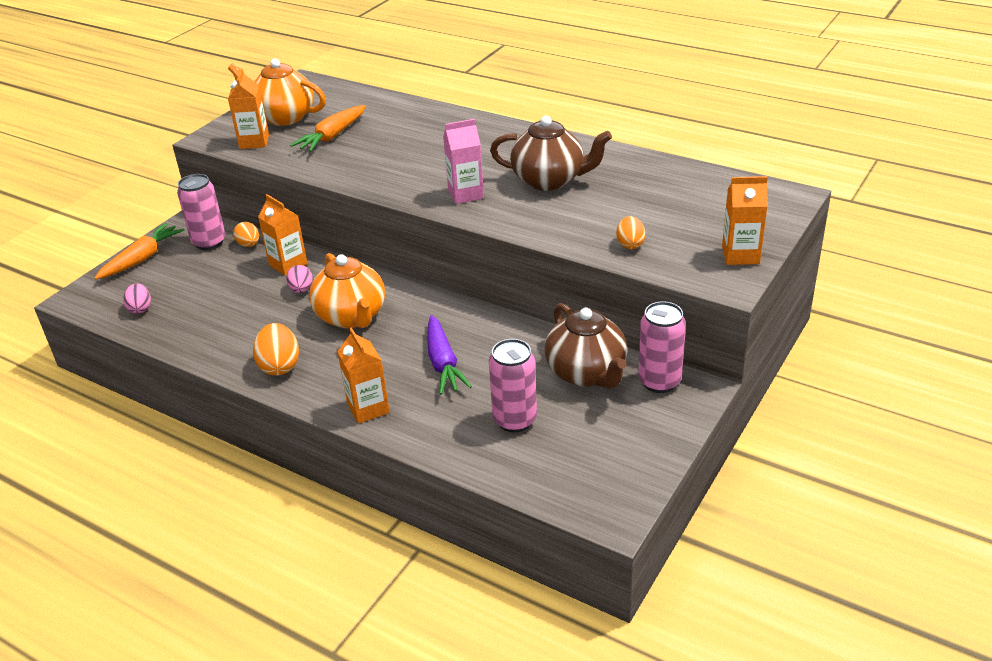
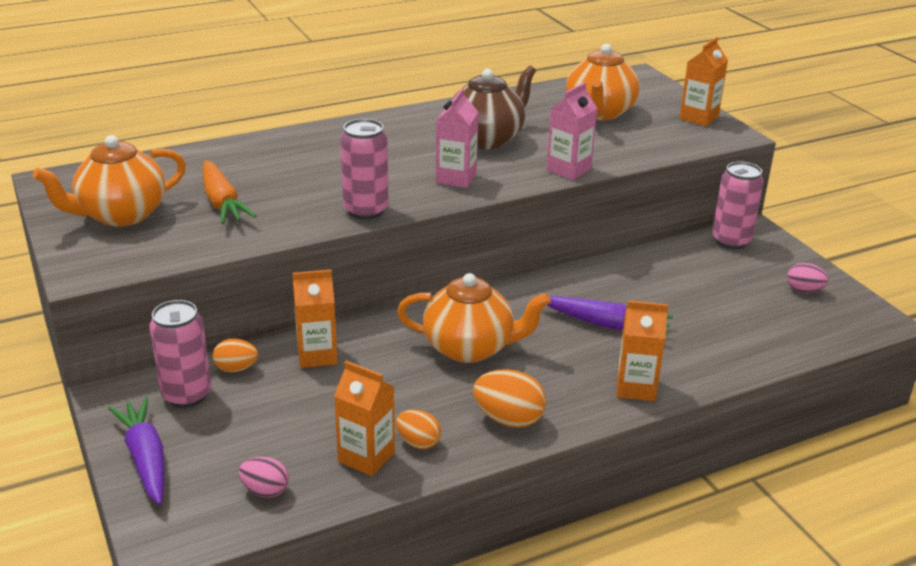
camera: 60 degrees left, 5 degrees down
(142, 259) = (146, 458): orange carrot -> purple carrot
(254, 142) = (149, 247): orange carton -> orange carton (366, 457)
(301, 290) = (380, 362): pink egg -> pink egg (804, 290)
(515, 420) = (723, 319): pink can -> pink can (366, 210)
(541, 231) = (568, 170): none -> pink carton
(587, 373) = (690, 265): brown teapot -> none
(630, 244) = (635, 146): orange egg -> orange egg (418, 442)
(675, 206) = (599, 112): none -> orange teapot

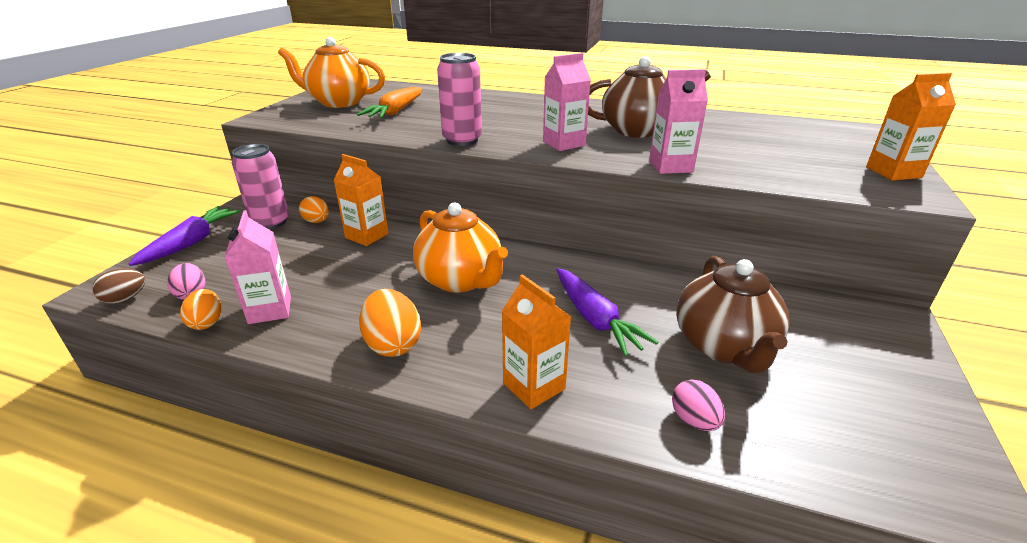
camera: 45 degrees right, 0 degrees up
(208, 533) = (125, 299): none -> brown egg
(366, 457) = (270, 310): orange carton -> pink carton
(418, 442) = (312, 321): orange egg -> orange egg (207, 322)
(599, 112) = (779, 142): orange teapot -> none
(697, 300) = (724, 347): none -> brown teapot
(731, 241) = (848, 314): pink can -> none
(804, 290) = (886, 405): pink egg -> pink egg (694, 420)

